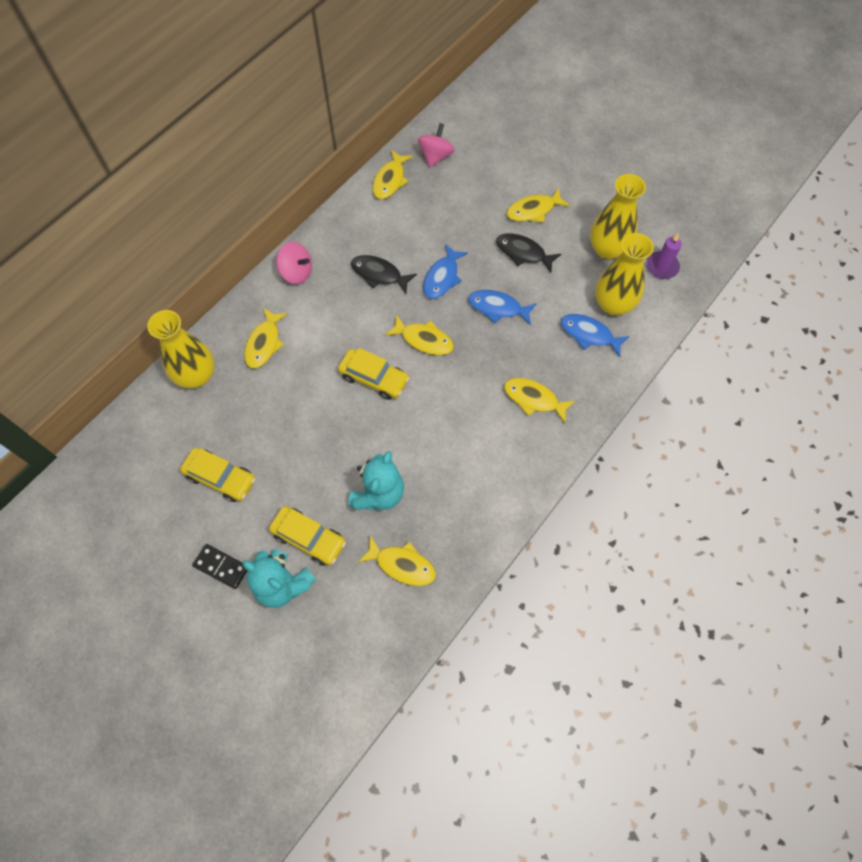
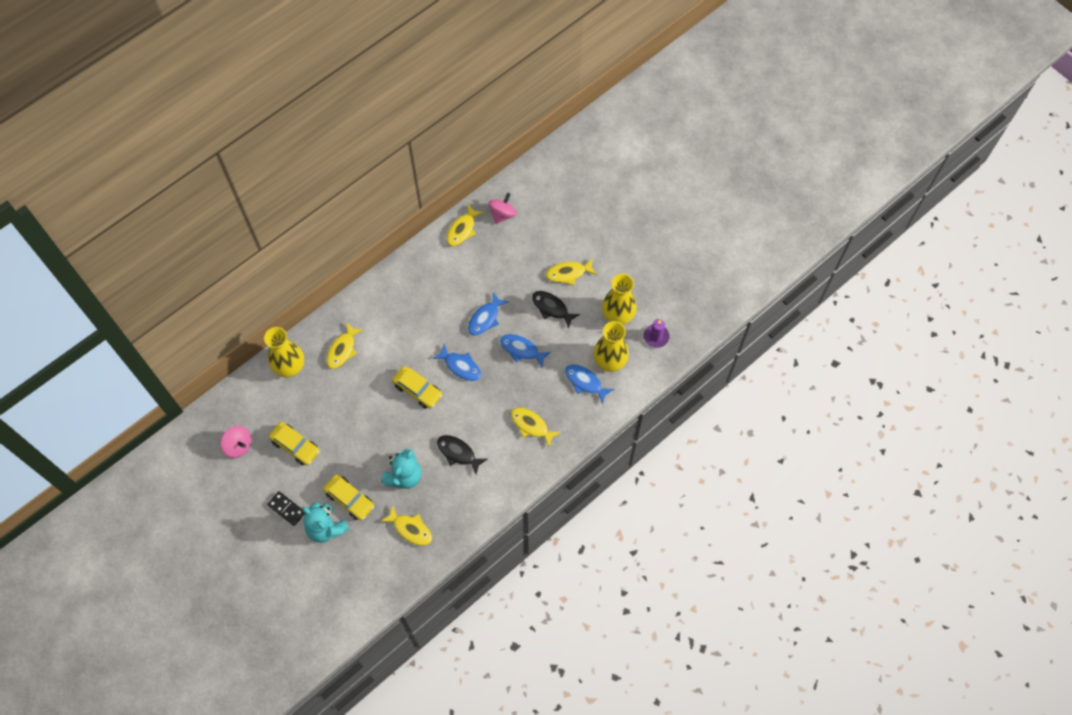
camera: 10 degrees right, 0 degrees up
(297, 272) = (376, 296): pink spinning top -> pink spinning top (238, 446)
(379, 274) = (438, 308): black fish -> black fish (458, 453)
(424, 340) = (460, 366): yellow fish -> blue fish

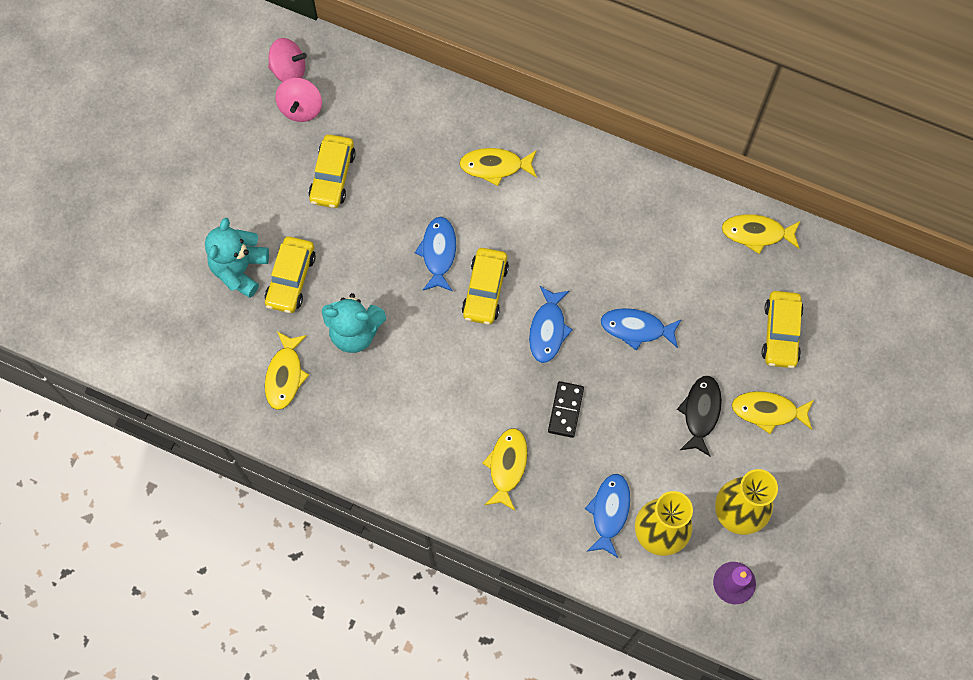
camera: 65 degrees right, 5 degrees up
(286, 509) = (243, 208): black domino -> black domino (565, 410)
(289, 367) = (438, 113): yellow vase -> none
(458, 453) = (420, 386): black fish -> none
(502, 214) = (811, 276): pink spinning top -> pink spinning top (289, 70)
(521, 350) = (614, 400): blue fish -> blue fish (438, 252)
(527, 245) = (781, 333): none -> yellow car
(568, 273) = (768, 411): yellow fish -> yellow fish turned 45 degrees counterclockwise

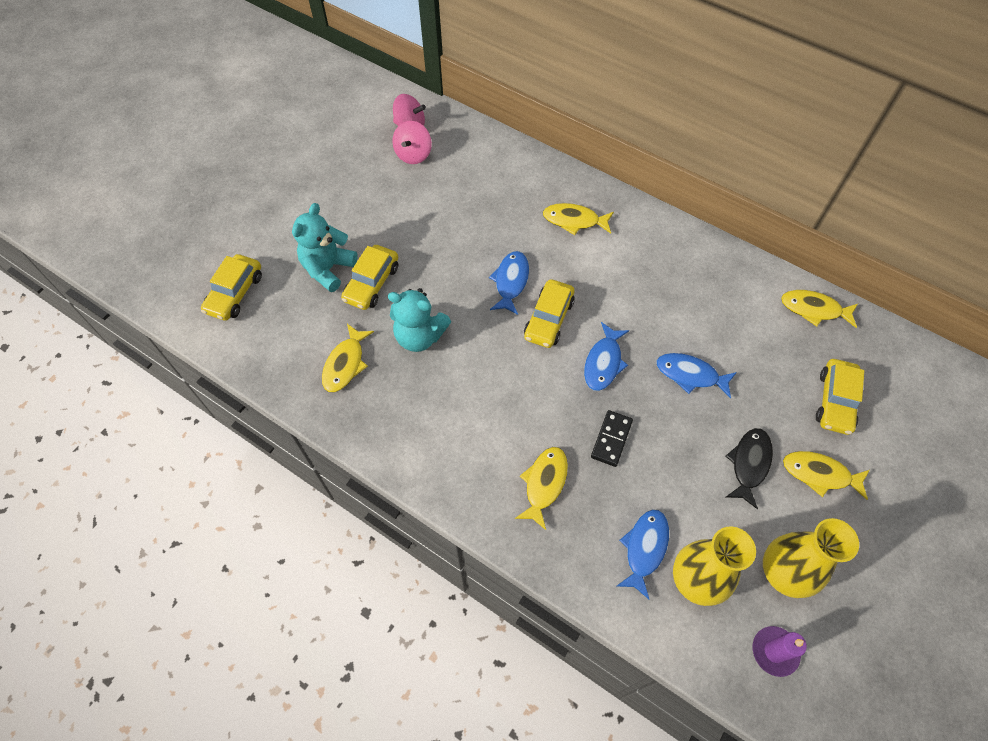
camera: 10 degrees right, 10 degrees down
(333, 176) = (429, 208): yellow car -> yellow car (235, 293)

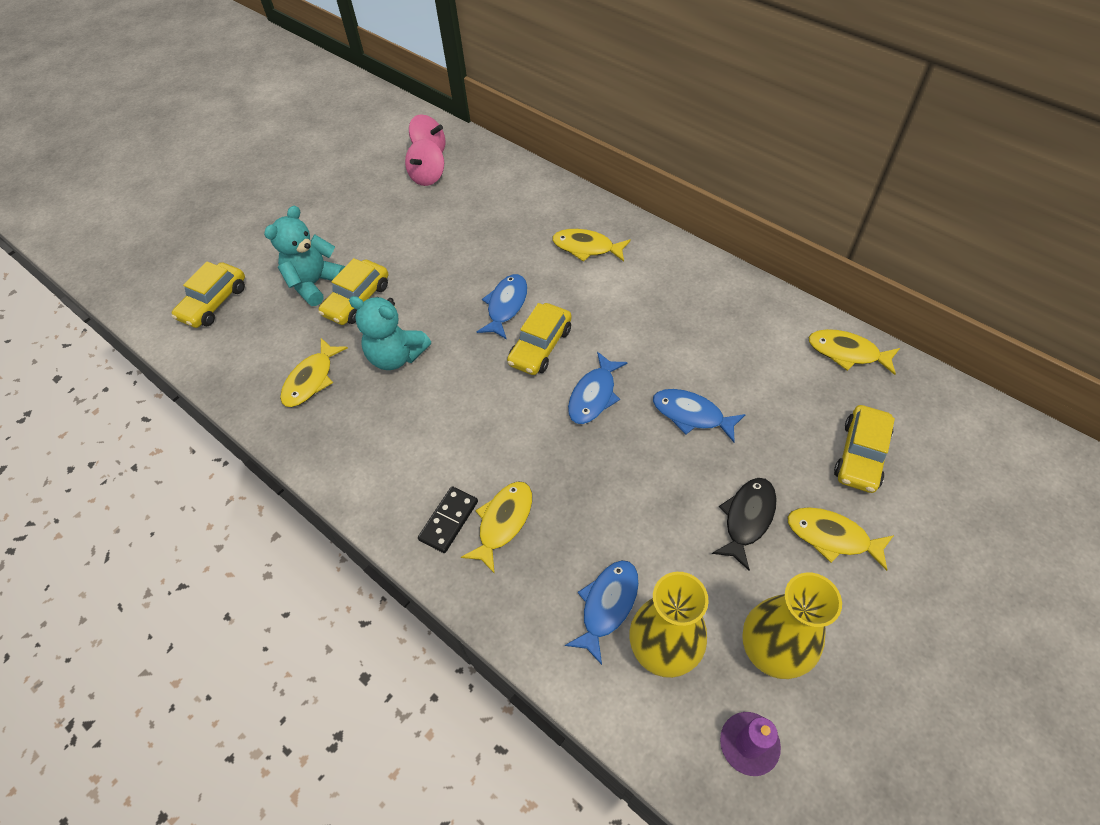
camera: 10 degrees right, 5 degrees down
(611, 439) = (588, 479): black domino -> black domino (448, 520)

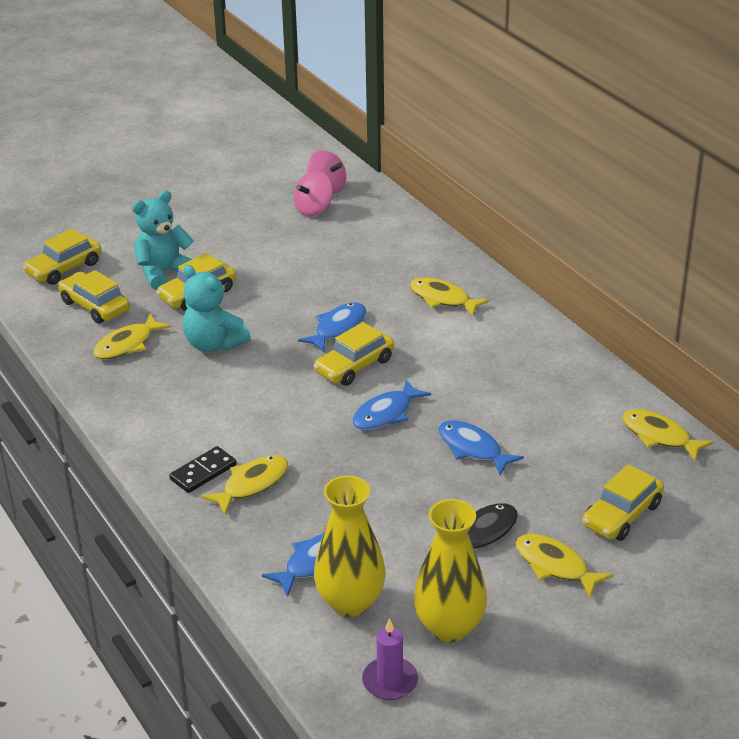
camera: 15 degrees right, 20 degrees down
(261, 341) = (95, 306): none -> yellow car

